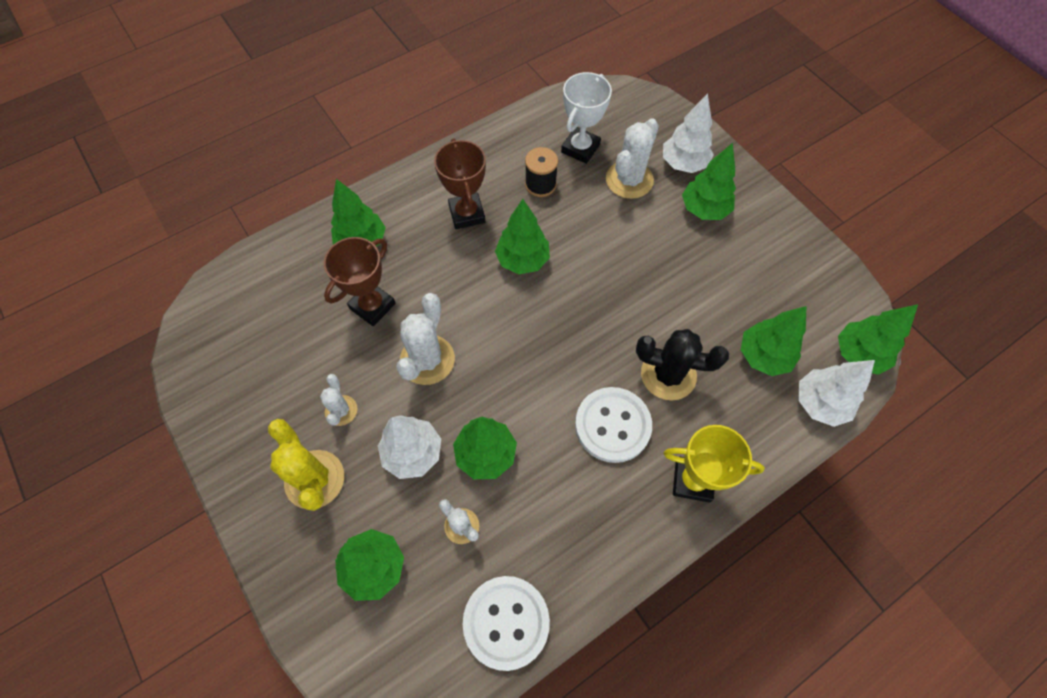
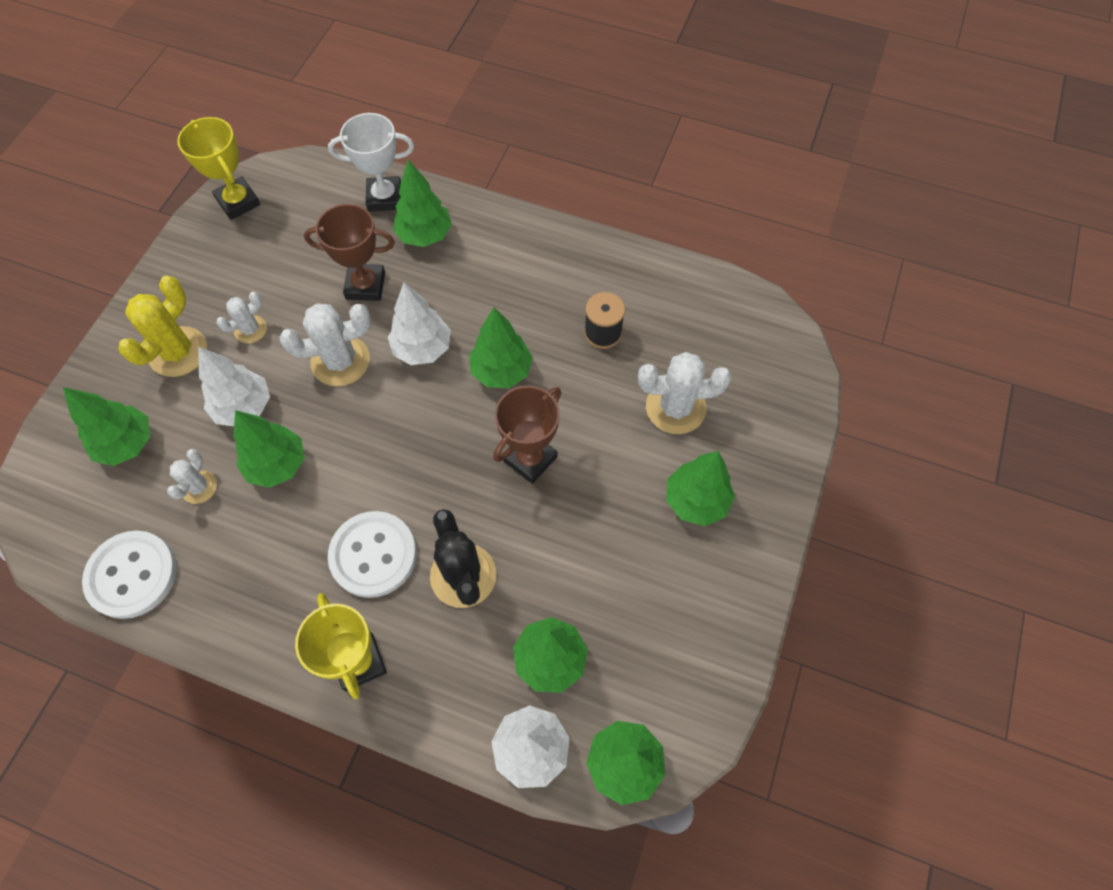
camera: 55 degrees right, 0 degrees up
(201, 355) = (238, 202): none -> yellow trophy
(467, 214) = (518, 294): brown trophy -> brown trophy (530, 459)
(580, 148) = (678, 340): white trophy -> white trophy (385, 197)
(683, 164) = (741, 447): white tree -> white tree (422, 348)

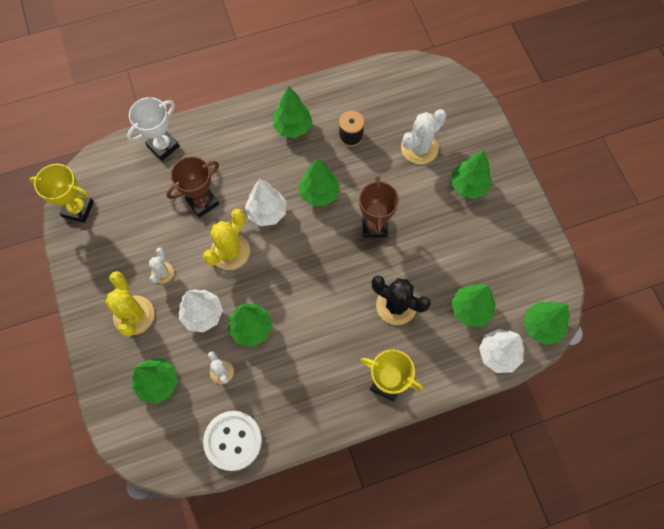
camera: 40 degrees left, 5 degrees up
(340, 361) = (230, 251): white cactus -> yellow cactus
(373, 555) = (344, 331): white button -> none
(424, 235) = (207, 151): green tree -> green tree (293, 127)

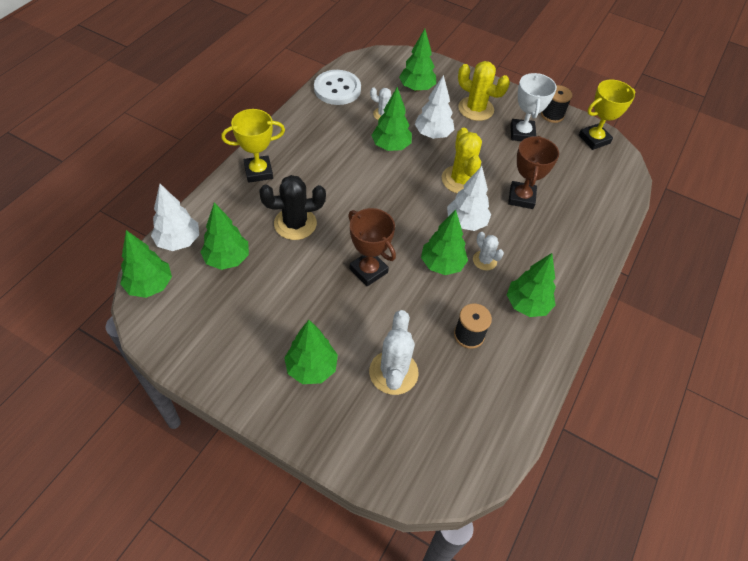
camera: 135 degrees right, 15 degrees down
(78, 258) = (552, 115): none -> black spool
(162, 272) = (489, 140): white cactus -> white cactus (484, 260)
(163, 146) = (602, 215): white trophy -> white trophy (522, 133)

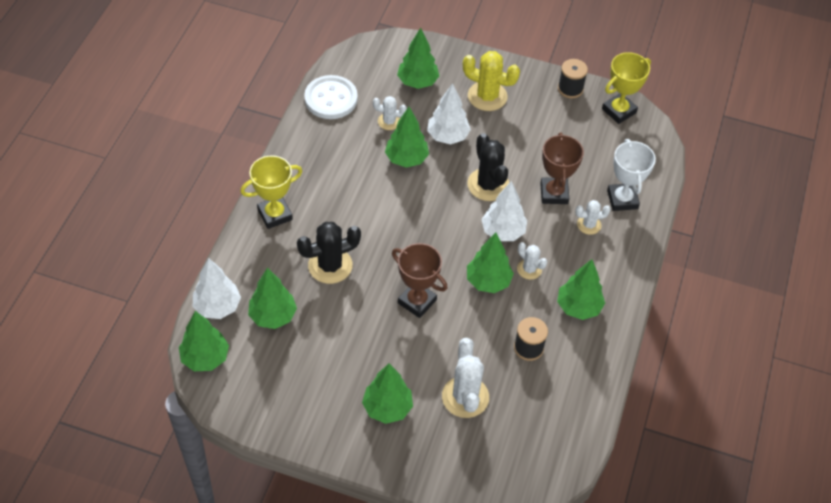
camera: 10 degrees left, 0 degrees up
(461, 180) = (488, 185): yellow cactus -> black cactus
(522, 133) = (542, 117): white trophy -> white trophy (622, 199)
(550, 231) = (589, 225): none -> white cactus

